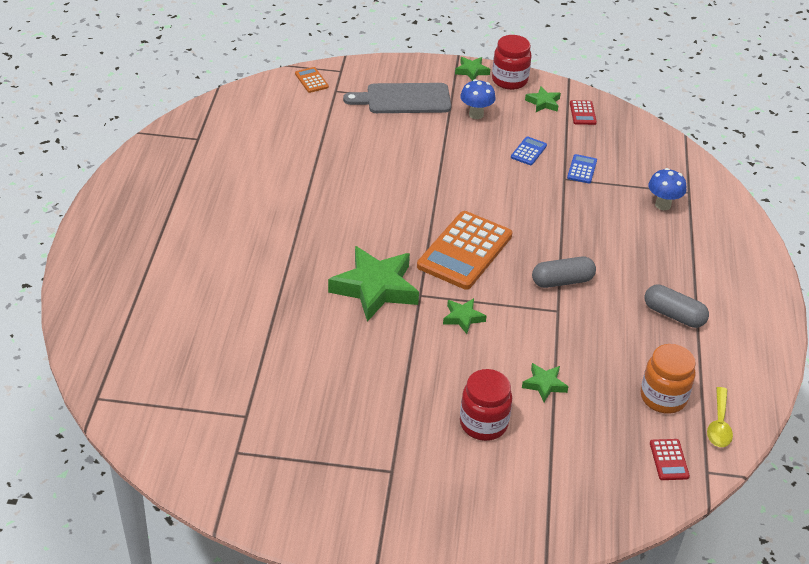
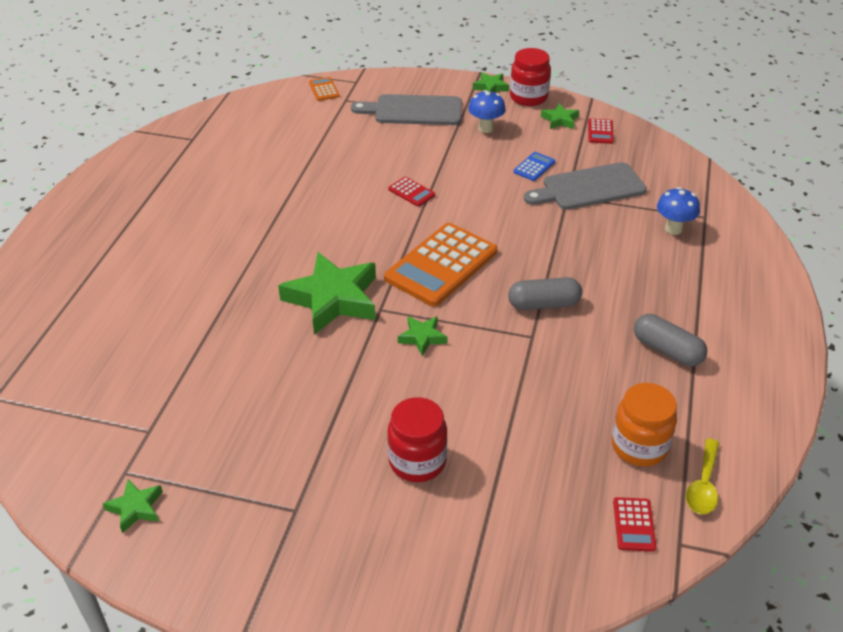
camera: 10 degrees right, 0 degrees up
(421, 182) = (411, 192): none -> red calculator
(544, 384) = (499, 420): green star -> green star (135, 508)
(582, 169) = (589, 187): blue calculator -> grey cutting board

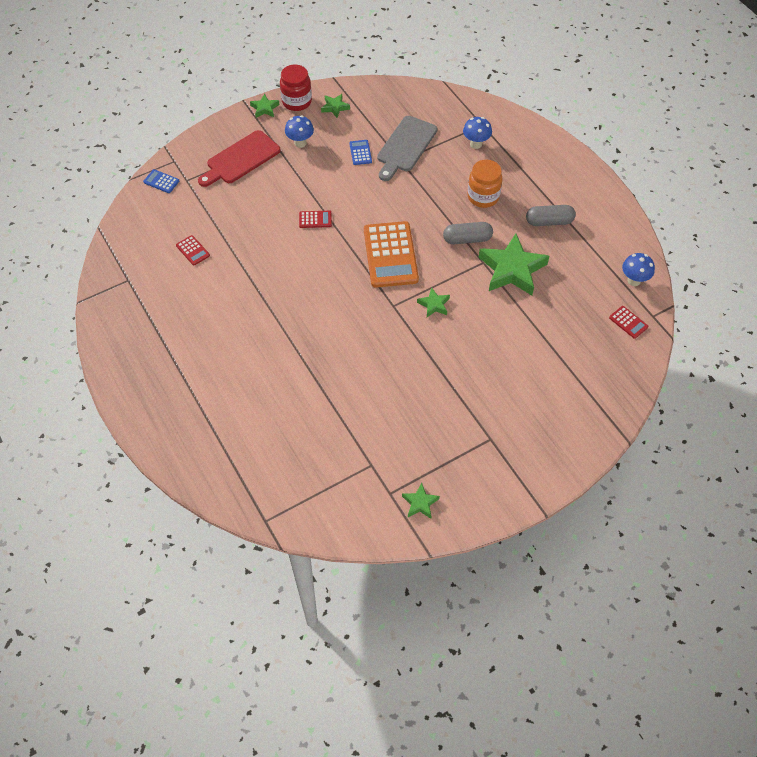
camera: 45 degrees left, 15 degrees up
(324, 89) = (161, 181): orange calculator -> blue calculator
(333, 299) = (362, 319): green star -> green star (512, 269)
(413, 110) = (240, 159): grey cutting board -> red cutting board
(417, 461) = (512, 370): red jar -> none
(543, 304) = (467, 239): grey capsule -> grey capsule turned 45 degrees clockwise
(600, 132) = (367, 101): red calculator -> red calculator (192, 250)
(639, 446) = (591, 283): orange jar -> orange jar (483, 197)
(703, 485) = (634, 280): yellow spoon -> blue mushroom

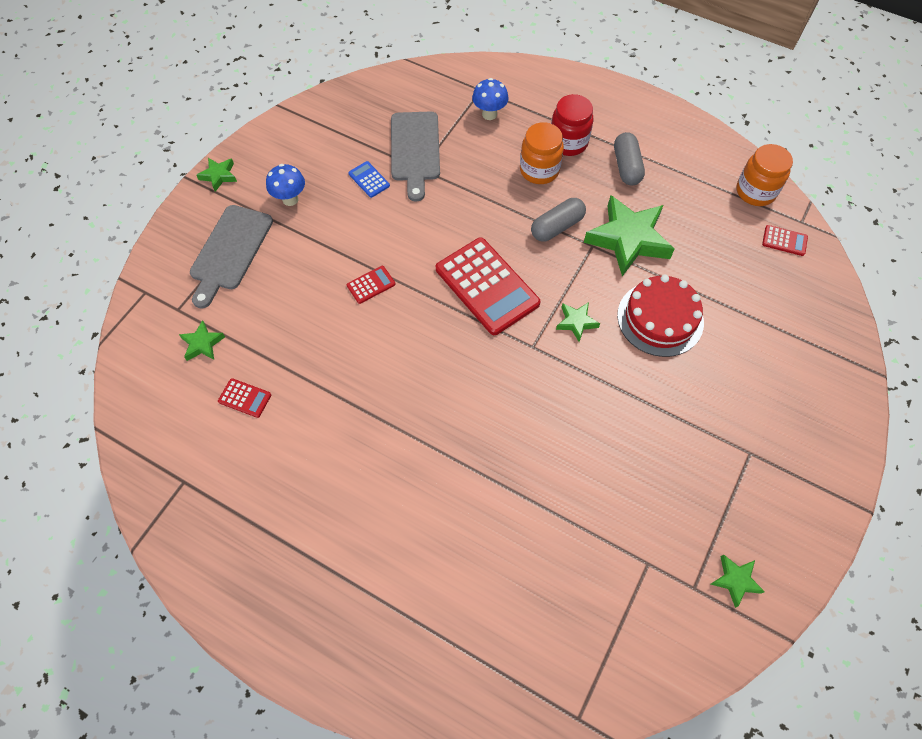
camera: 30 degrees left, 5 degrees up
(161, 181) = (145, 326): blue calculator -> none
(240, 159) = (229, 251): red cutting board -> grey cutting board
(297, 101) = (253, 151): red jar -> red jar (568, 143)
(335, 107) = (303, 139): green star -> green star (202, 344)
(390, 255) = (487, 286): orange calculator -> red calculator
(494, 329) = (660, 318): none -> red cake
(549, 221) = (626, 167): grey capsule -> grey capsule turned 60 degrees counterclockwise
(634, 280) = (755, 192): blue mushroom -> orange jar

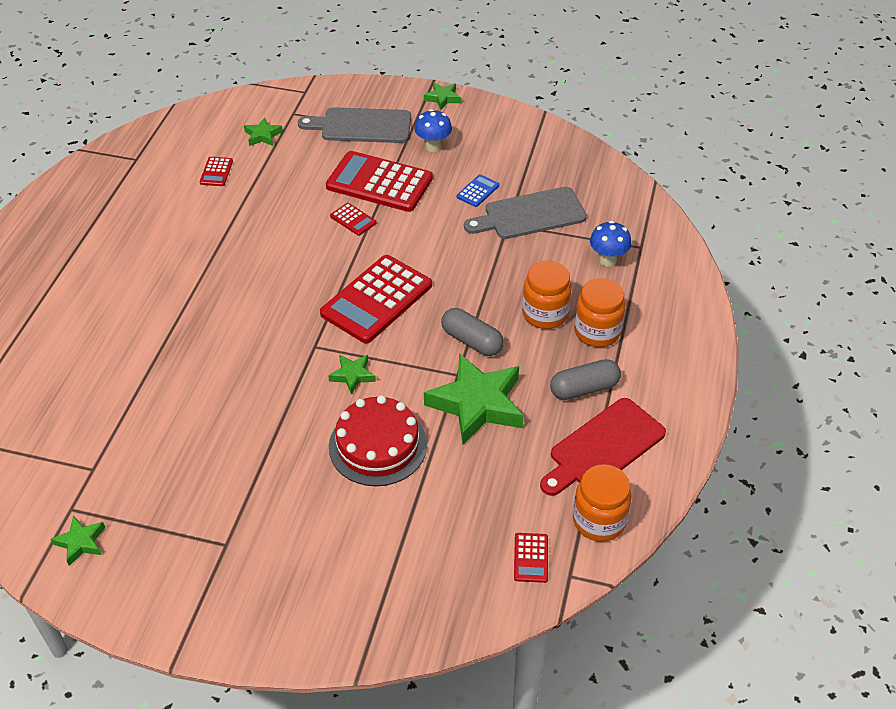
camera: 75 degrees right, 15 degrees down
(325, 253) = (379, 182): none -> red calculator
(568, 143) = (597, 332): red jar -> orange jar
(687, 171) = (603, 447): none -> red cutting board

